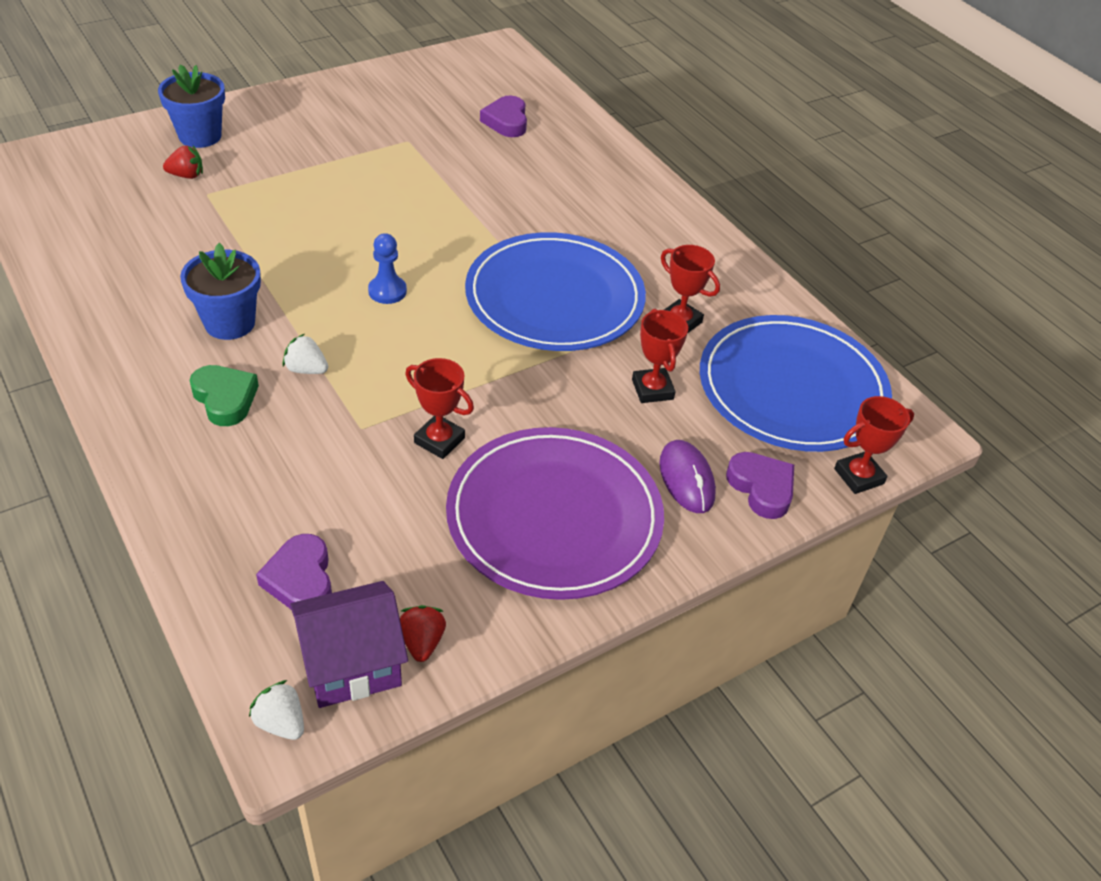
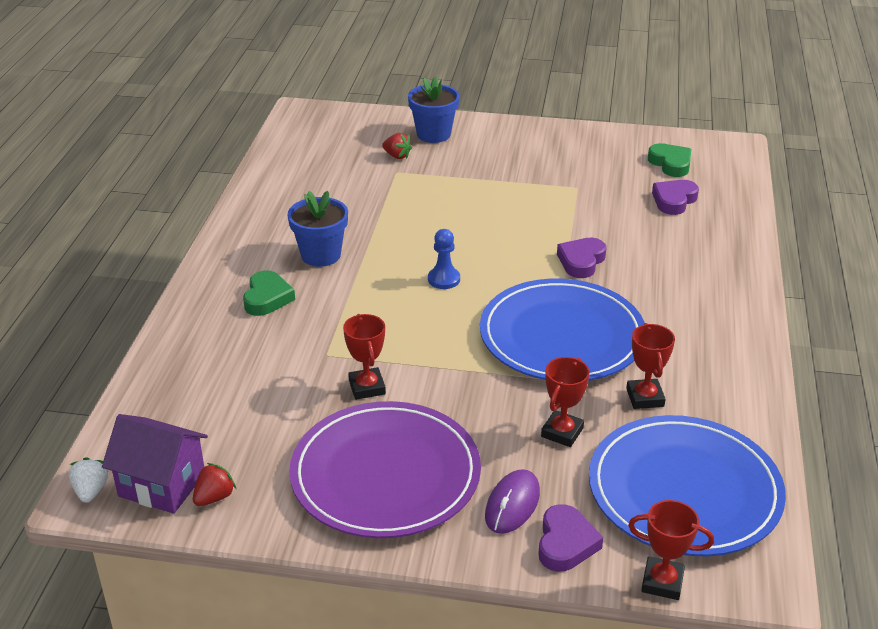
camera: 45 degrees right, 10 degrees down
(300, 579) = (190, 421): purple heart -> purple heart (581, 261)
(306, 369) = (334, 304): white strawberry -> none
(465, 85) = (671, 164): none -> green heart

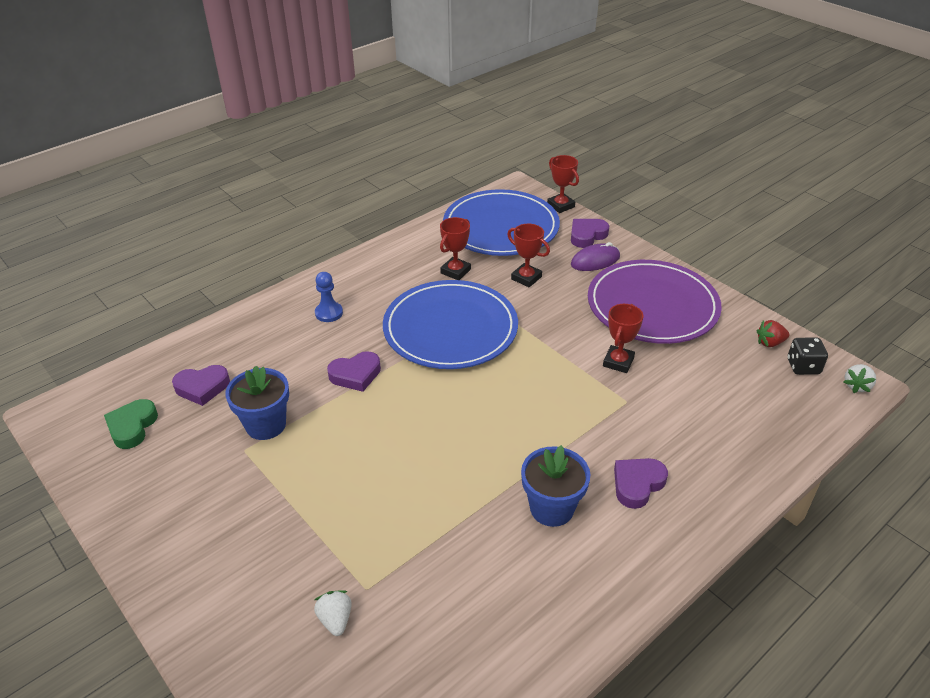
camera: 140 degrees left, 5 degrees up
(162, 485) = (803, 367): purple house -> black dice
(267, 298) = (637, 484): green heart -> purple heart
(397, 156) = (335, 619): red strawberry -> white strawberry
(433, 134) = (253, 634): blue flower pot -> blue flower pot (266, 425)
(444, 279) = (474, 418): blue pawn -> blue pawn (329, 313)
(562, 432) = (526, 278): red trophy -> red trophy turned 60 degrees clockwise

